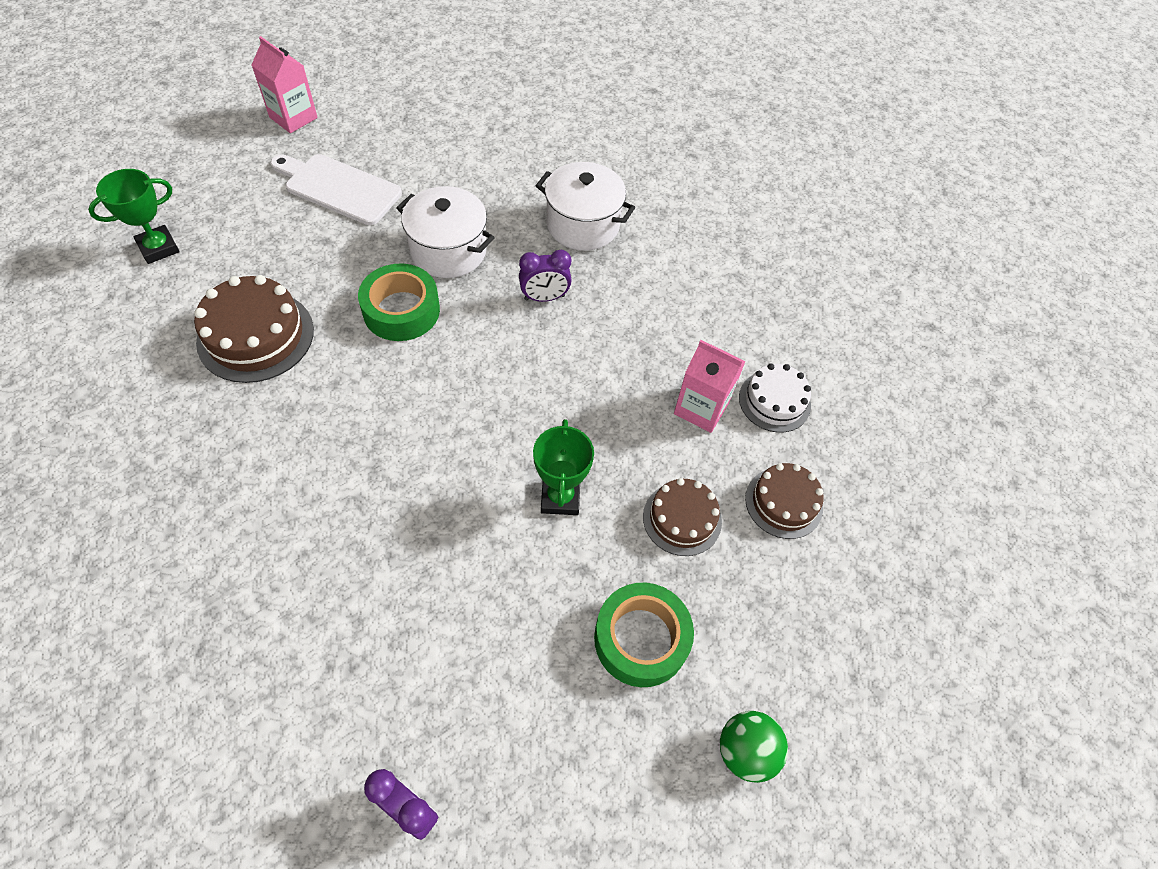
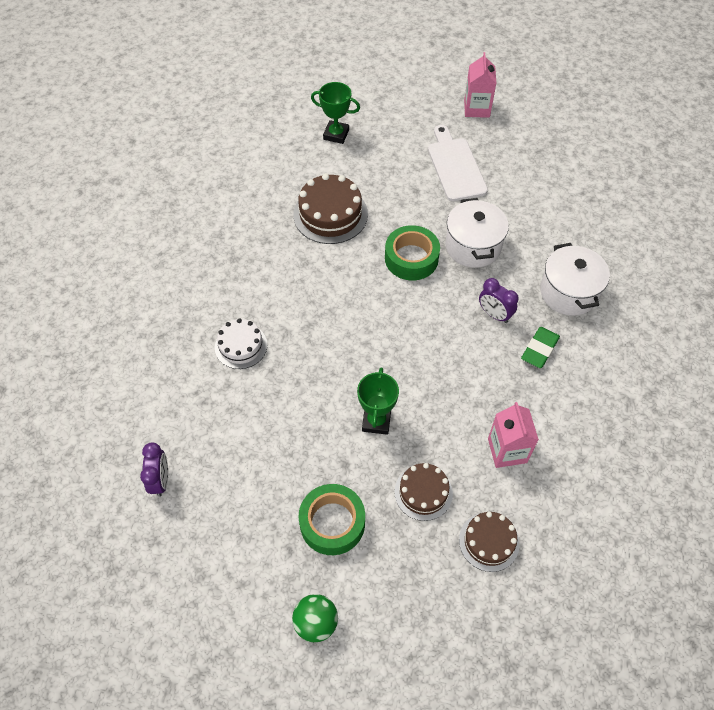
camera: 55 degrees right, 0 degrees up
(560, 497) = (376, 421): green trophy -> green trophy turned 45 degrees counterclockwise
(619, 295) = (539, 349): none -> green eraser
(774, 401) = (556, 488): white cake -> white cake (241, 346)

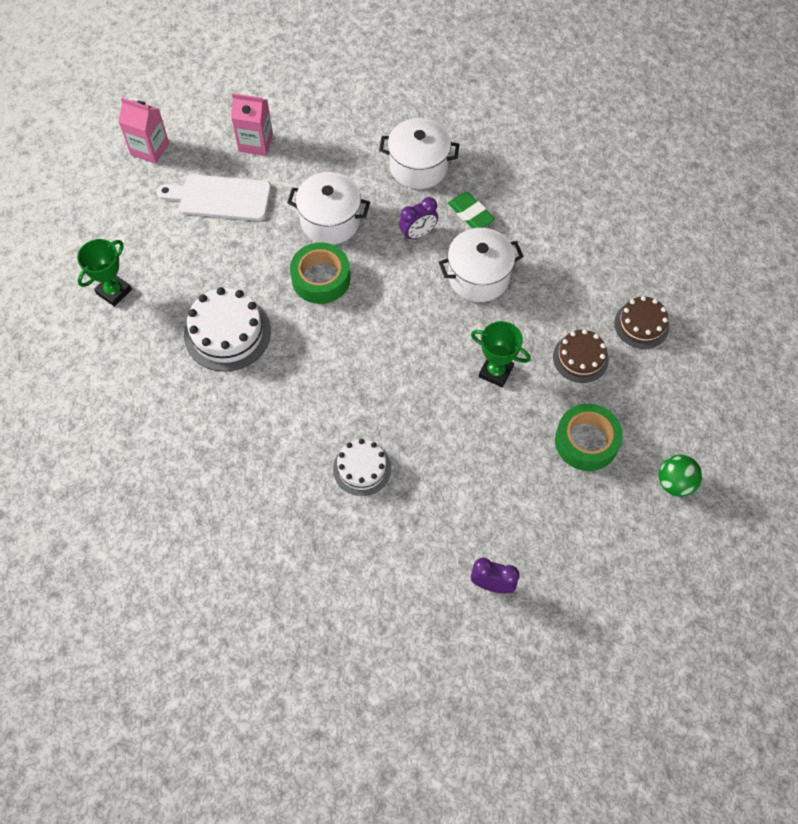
camera: 70 degrees left, 5 degrees up
(330, 214) = (227, 333): brown cake -> white cake
(473, 377) = (478, 277): none -> white pot
(507, 450) = (562, 279): pink carton -> pink carton (255, 142)

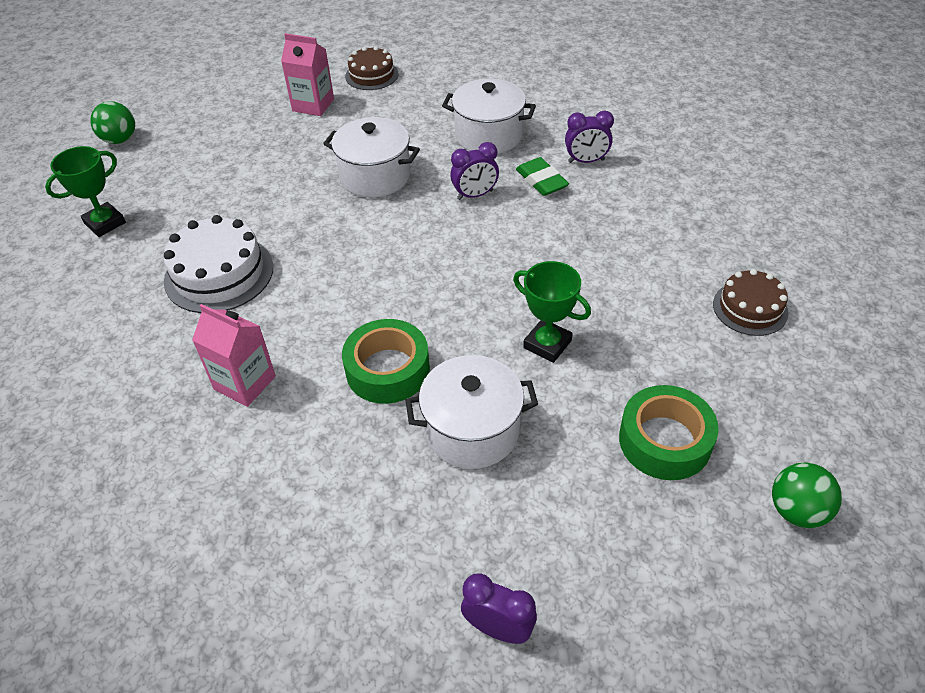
camera: 10 degrees right, 15 degrees down
(92, 198) = (120, 140): none -> green ball
(150, 149) = (199, 103): pink carton -> pink carton (245, 383)
(220, 197) = (258, 148): white cutting board -> none
(321, 278) = (348, 229): green tape -> green tape (387, 369)
(362, 468) = (342, 442): white cake -> none
(478, 277) = (541, 241): white pot -> white pot (472, 430)
(505, 189) = (586, 161): none -> purple clock
(580, 358) = (664, 338): brown cake -> brown cake (371, 75)

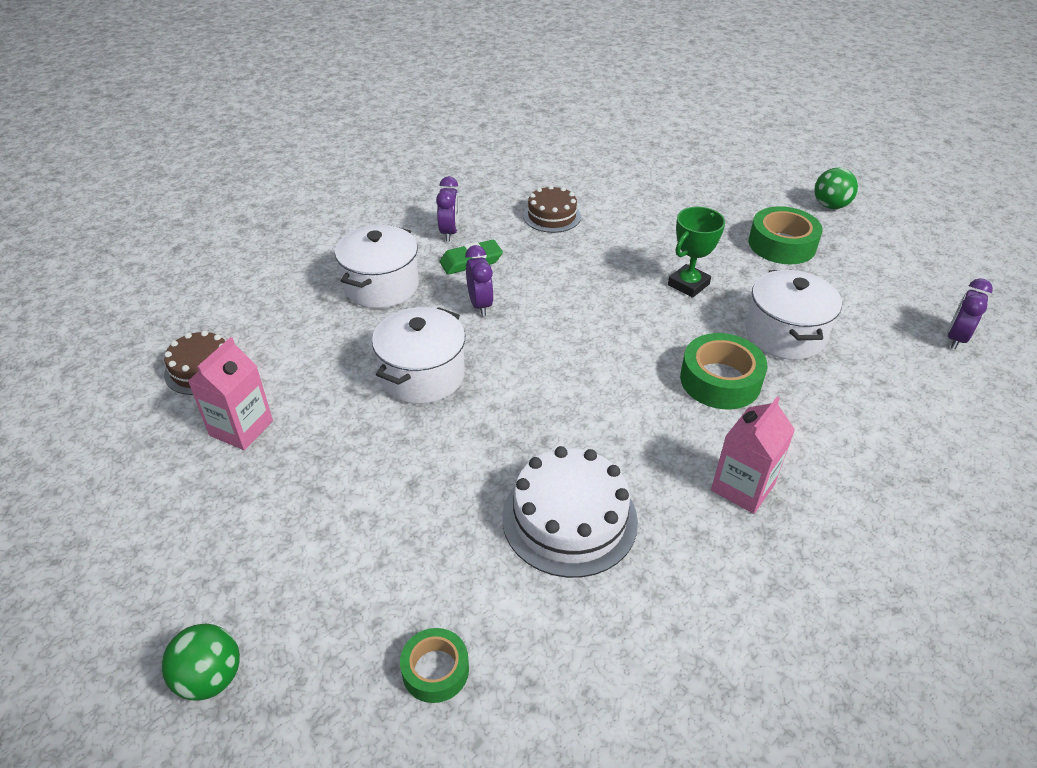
camera: 85 degrees left, 5 degrees down
(105, 223) = (435, 670): green trophy -> green tape
(750, 308) = (652, 187): brown cake -> brown cake (551, 216)

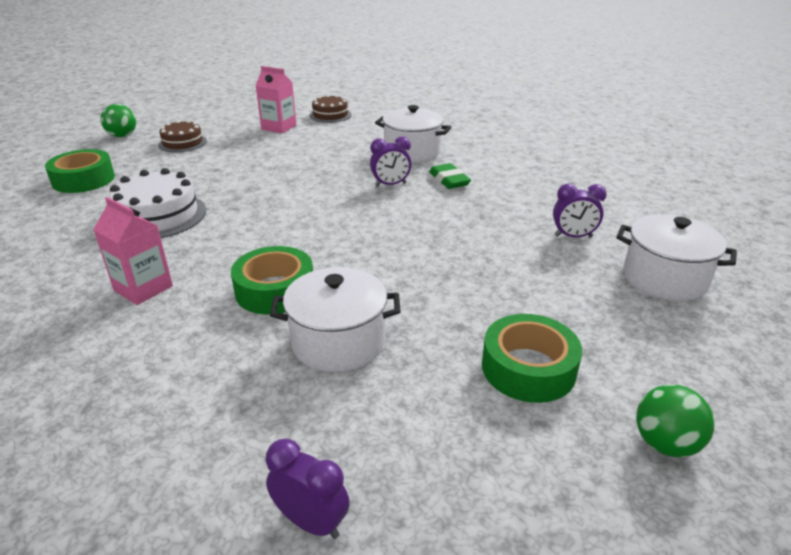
camera: 90 degrees right, 10 degrees down
(422, 375) = (312, 168): white pot -> white pot (664, 279)
(435, 670) = (83, 179): green tape -> green tape, size x1.64
(449, 232) = (490, 171): purple clock -> purple clock (573, 236)
(551, 216) = (534, 214): brown cake -> brown cake (182, 143)
(688, 284) = (428, 285): green trophy -> none

